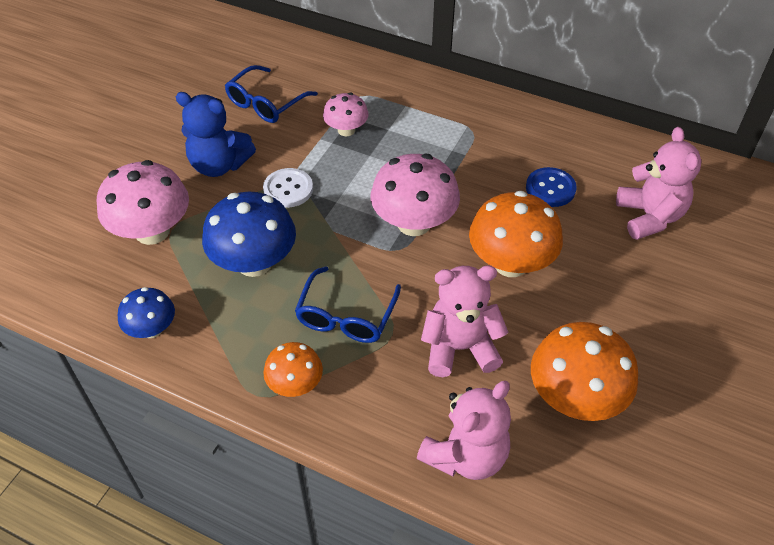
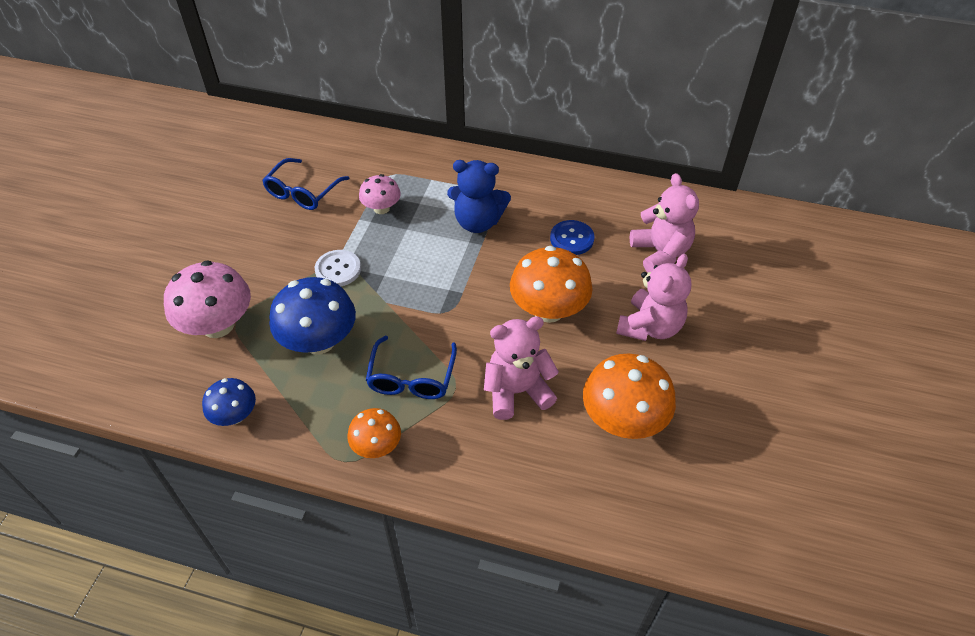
camera: 10 degrees left, 0 degrees up
(219, 165) = (269, 255): blue teddy bear -> blue teddy bear (478, 222)
(414, 223) = (457, 285): pink mushroom -> none
(466, 455) = (538, 485): pink teddy bear -> pink teddy bear (650, 327)

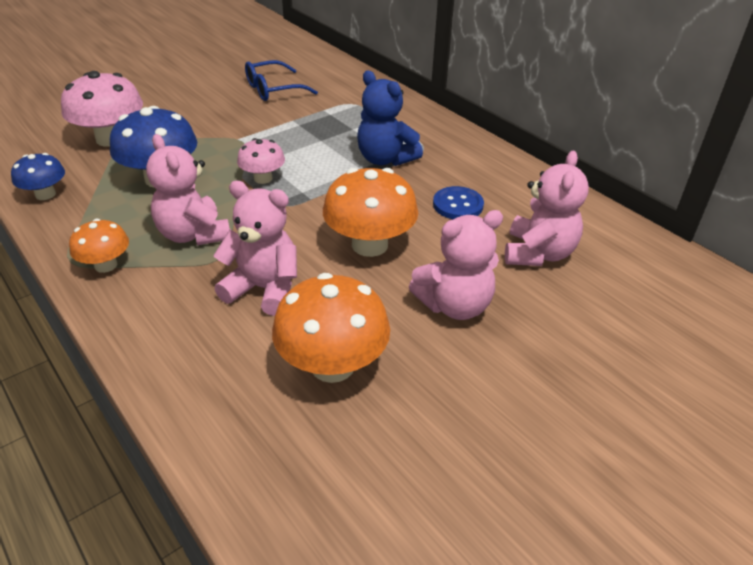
camera: 35 degrees right, 10 degrees down
(338, 269) = (235, 143): white button -> none
(381, 208) = (318, 120): pink mushroom -> pink mushroom (263, 178)
(411, 377) = (193, 234): blue glasses -> pink teddy bear

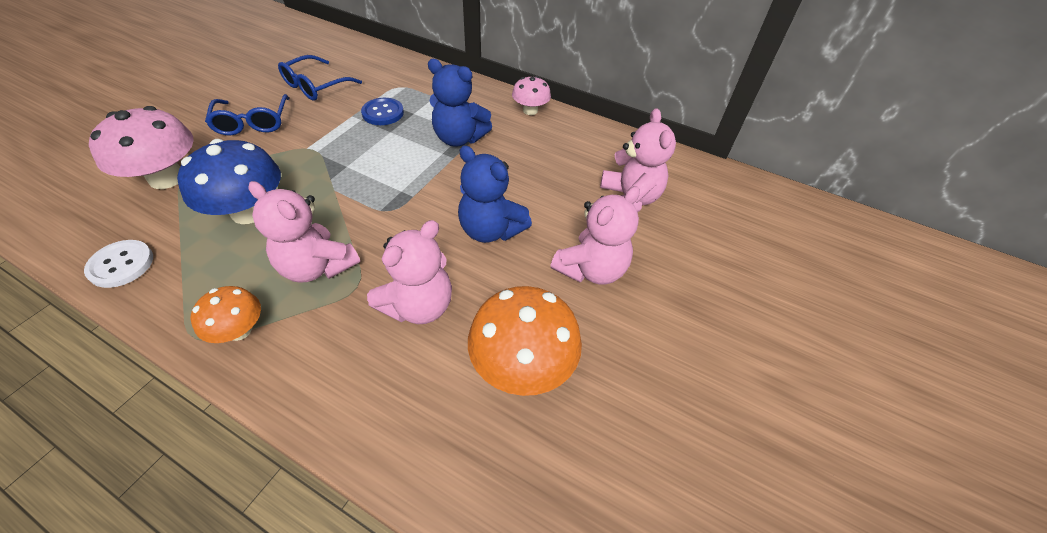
camera: 25 degrees left, 10 degrees up
(45, 194) = (121, 265): blue mushroom -> white button
(202, 109) = (252, 122): none -> blue glasses
(263, 178) = (355, 186): pink mushroom -> pink mushroom (530, 110)
(264, 289) = (418, 305): pink teddy bear -> pink teddy bear turned 135 degrees clockwise
(370, 245) = (490, 230): orange mushroom -> blue teddy bear
(458, 205) = (543, 169): blue button -> blue button (383, 113)

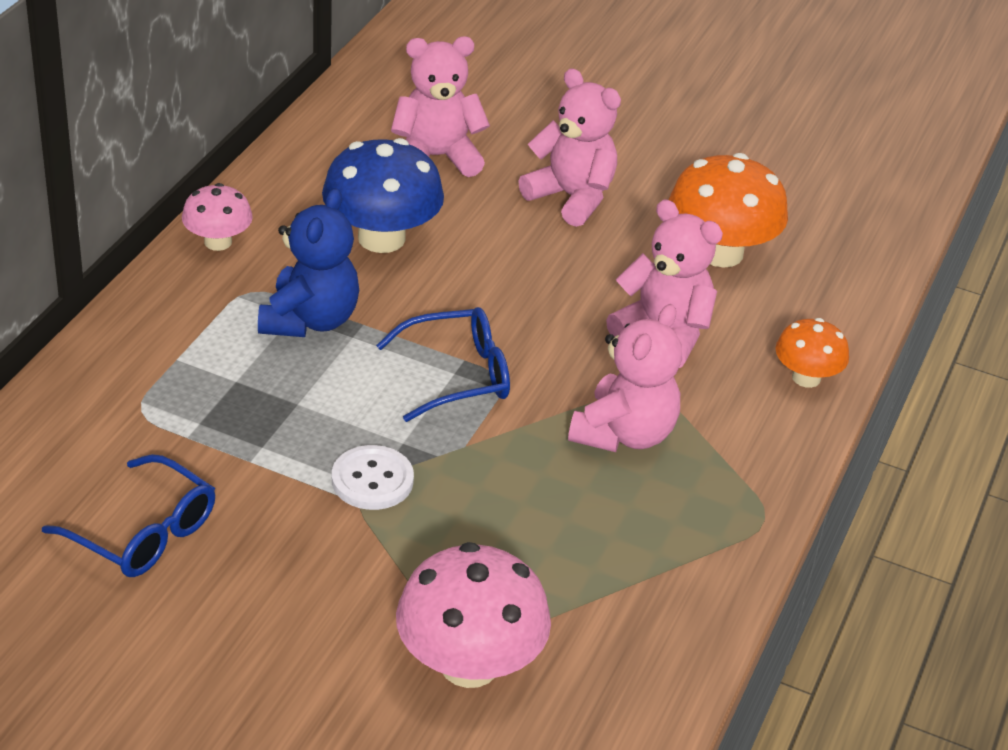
camera: 95 degrees left, 10 degrees down
(121, 265) = (670, 641): white button -> white button (372, 480)
(239, 330) = (741, 482): orange mushroom -> orange mushroom (806, 377)
(249, 212) = (532, 532): blue mushroom -> blue mushroom (381, 238)
(252, 122) = (285, 596): blue glasses -> blue glasses (457, 375)
(383, 113) = (238, 420): blue button -> none
(490, 230) = (521, 280): blue teddy bear -> none

